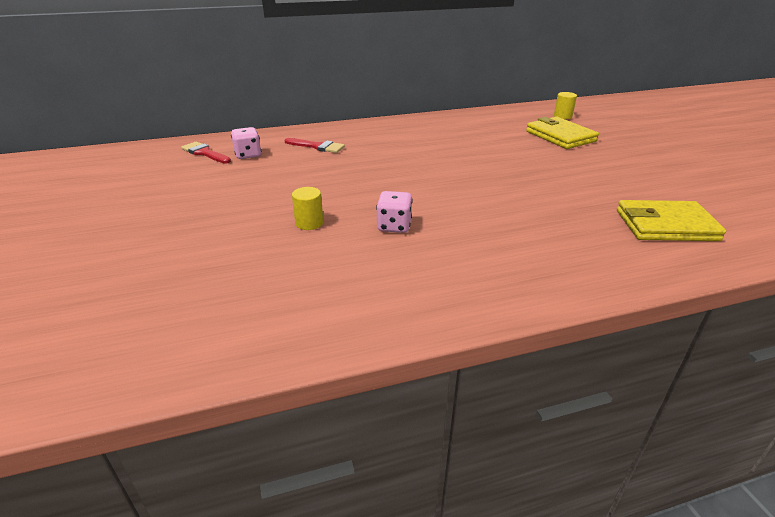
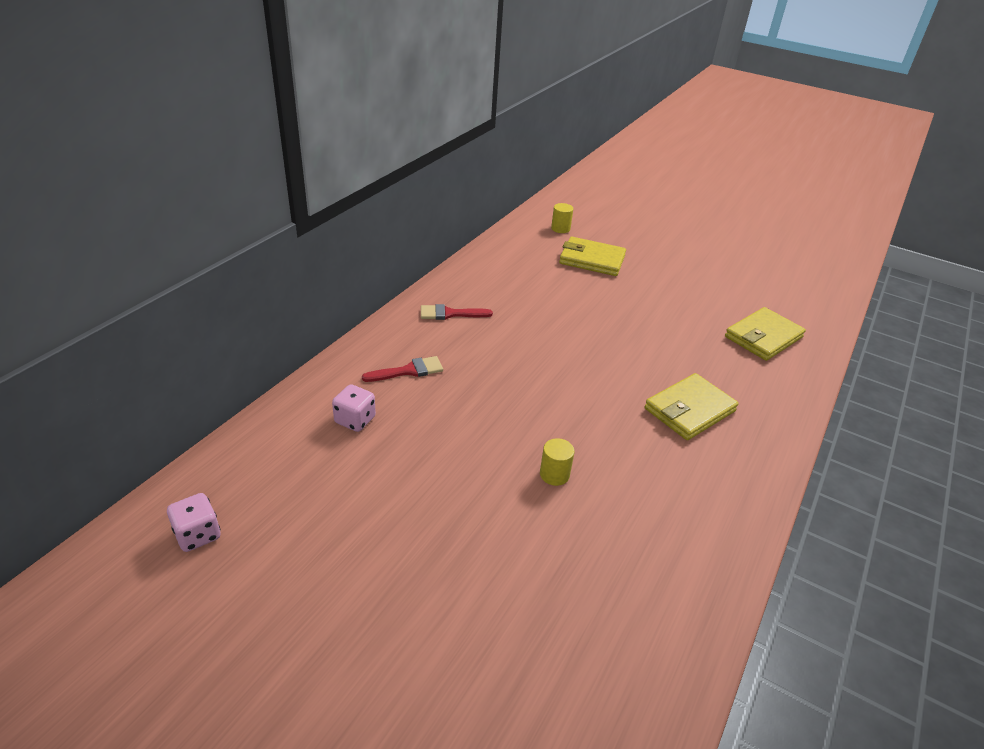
camera: 45 degrees left, 5 degrees up
(205, 153) = (299, 442): red brush -> red brush (450, 314)
(394, 226) = (618, 437): pink dice -> pink dice (198, 535)
(489, 237) = (689, 410): none -> yellow wallet

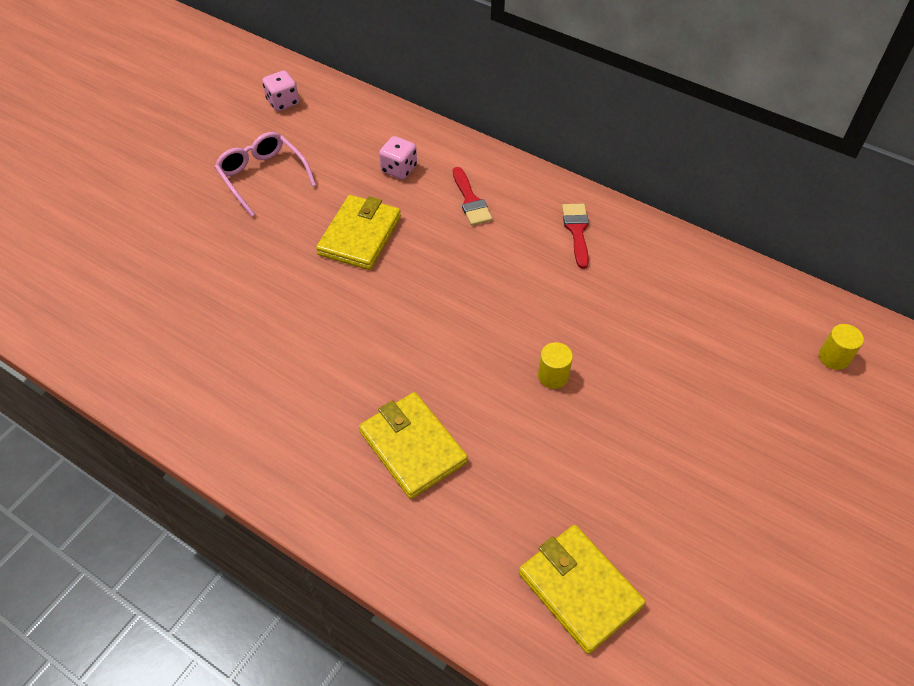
camera: 95 degrees right, 15 degrees up
(349, 543) = (262, 177): none -> pink glasses
(554, 474) = (320, 307): yellow cylinder -> yellow cylinder (553, 376)
(592, 260) = (748, 388): yellow wallet -> yellow wallet (360, 235)

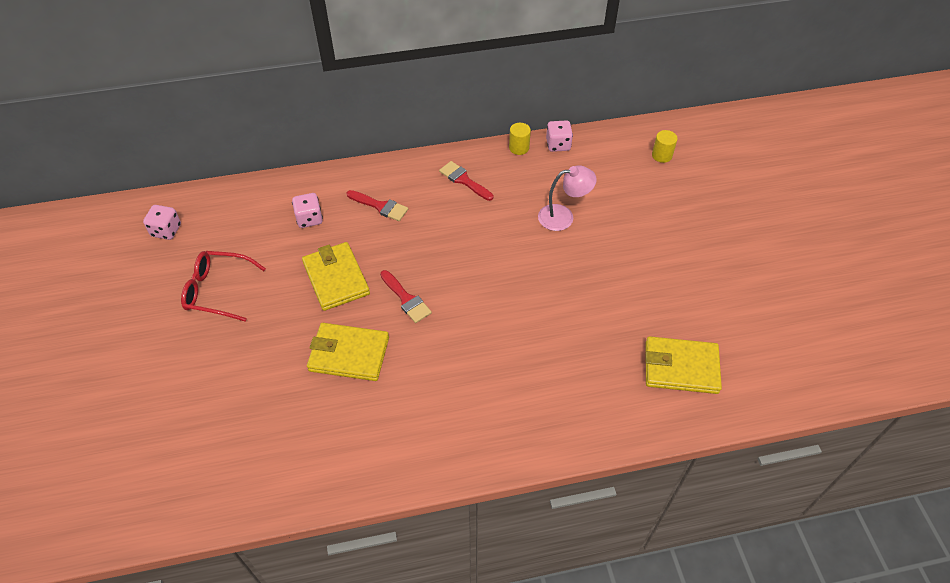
camera: 45 degrees left, 0 degrees up
(262, 177) = (218, 290): pink glasses -> red glasses
(395, 299) = (406, 299): none -> red brush
(412, 447) = (519, 372): yellow wallet -> yellow wallet (349, 354)
(553, 376) = (545, 271): yellow cylinder -> yellow cylinder (519, 148)
(637, 338) = (563, 216): none -> pink lamp
(719, 263) = (558, 145): none -> pink dice

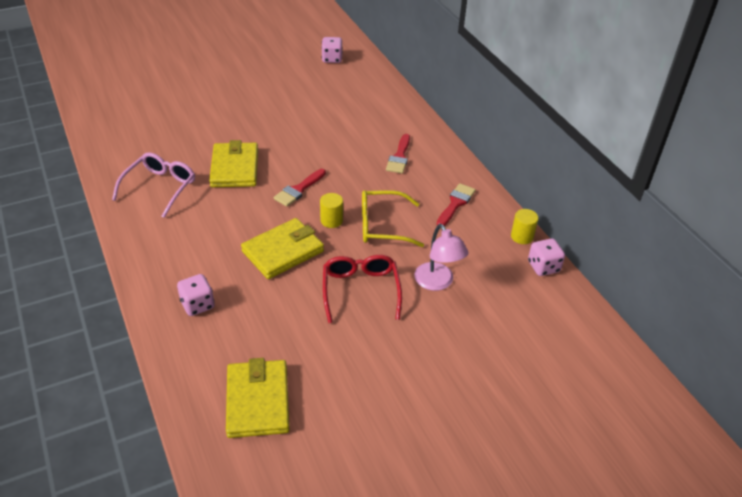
camera: 75 degrees right, 10 degrees down
(218, 290) = (282, 93): red glasses -> red glasses (360, 290)
(309, 219) = (369, 121): pink dice -> pink dice (197, 305)
(336, 278) = (310, 147): yellow wallet -> yellow wallet (283, 251)
(361, 434) = (160, 188): none -> pink glasses
(480, 240) = (382, 226): none -> yellow glasses
(662, 155) = (577, 364): yellow cylinder -> yellow cylinder (331, 220)

